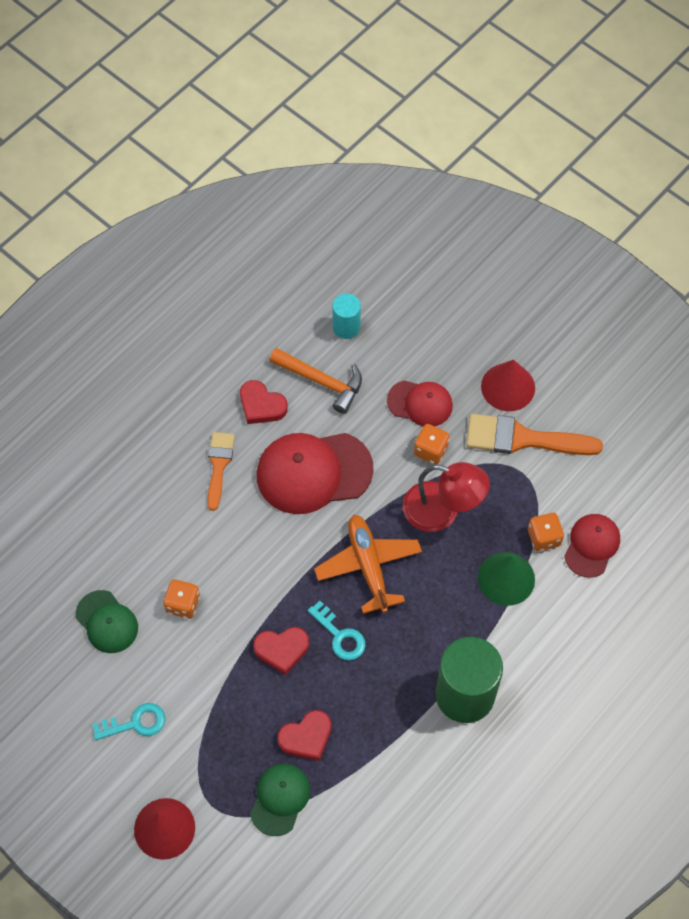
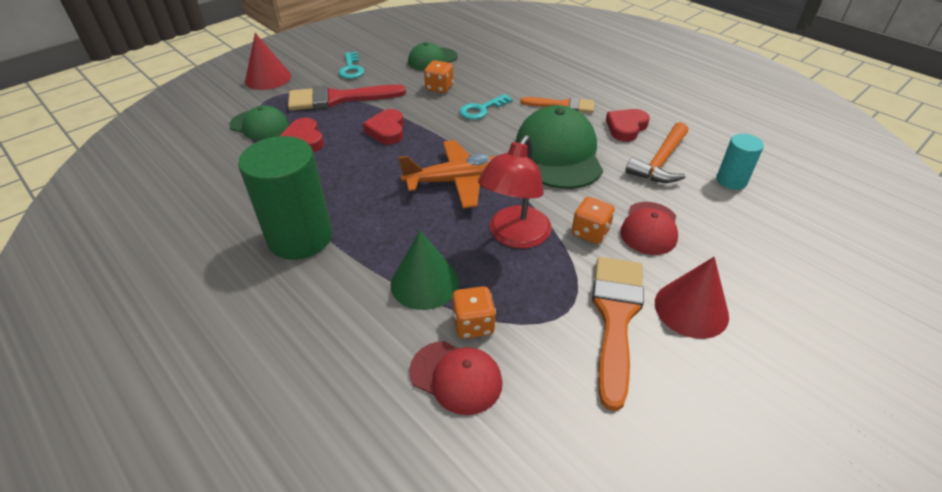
camera: 95 degrees right, 20 degrees down
(214, 721) = (338, 99): none -> red brush
(313, 472) = (558, 153): red cap -> green cap
(340, 635) = (390, 161): turquoise key -> turquoise key (482, 109)

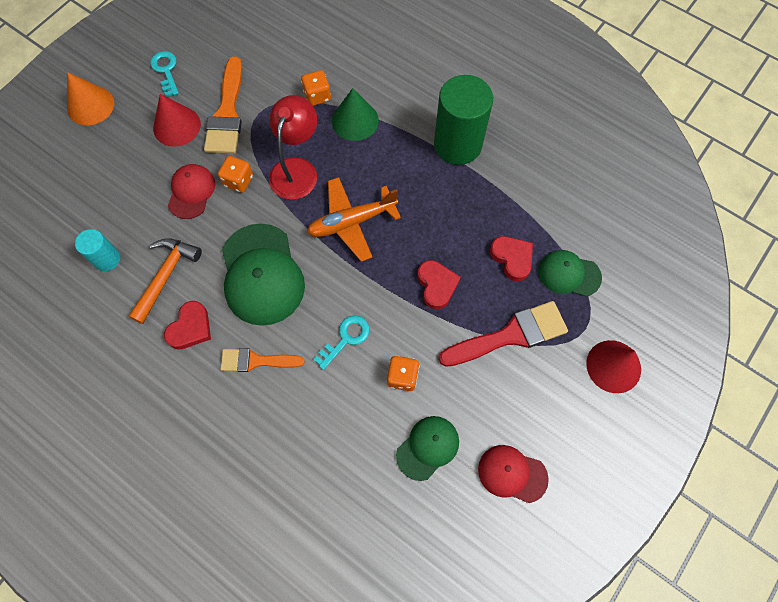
camera: 170 degrees right, 25 degrees up
(351, 69) = (523, 405): turquoise key -> turquoise key (166, 71)
(456, 377) = (322, 64): red cap -> red cap (512, 474)
(849, 360) = (90, 105): none -> orange cone

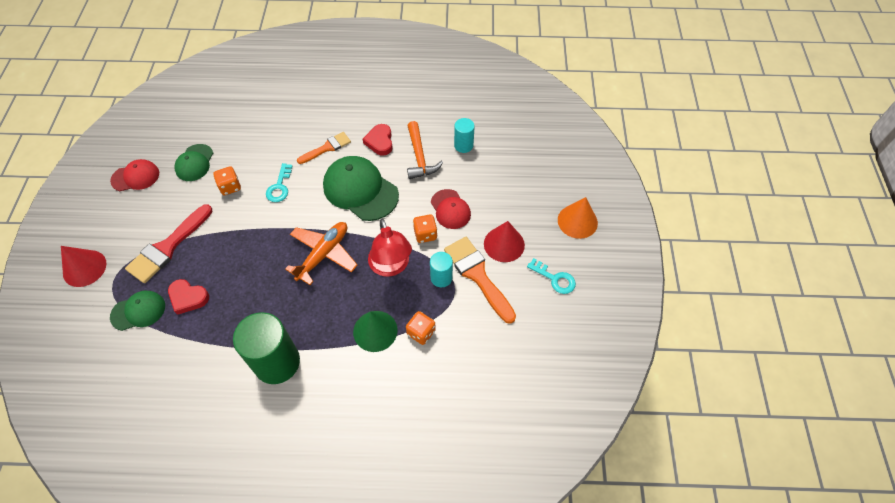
camera: 145 degrees right, 10 degrees down
(260, 131) = (441, 278): none -> turquoise cylinder
(436, 285) = (236, 249): red heart -> none

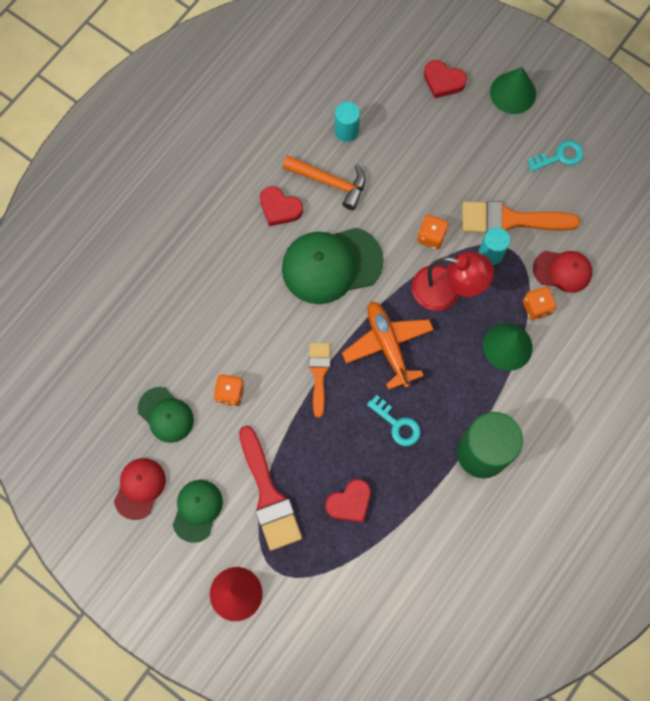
camera: 55 degrees left, 15 degrees up
(138, 311) = (332, 559): green cap -> green cap (197, 510)
(279, 186) = (267, 342): turquoise key -> turquoise key (397, 424)
(327, 148) = (248, 266): orange brush -> orange brush (319, 374)
(450, 209) = (418, 195): red cap -> red cap (562, 271)
(504, 244) = (492, 174): red cone -> none
(547, 176) = (443, 81): none -> red heart
(577, 221) = (513, 93): orange cone -> green cone

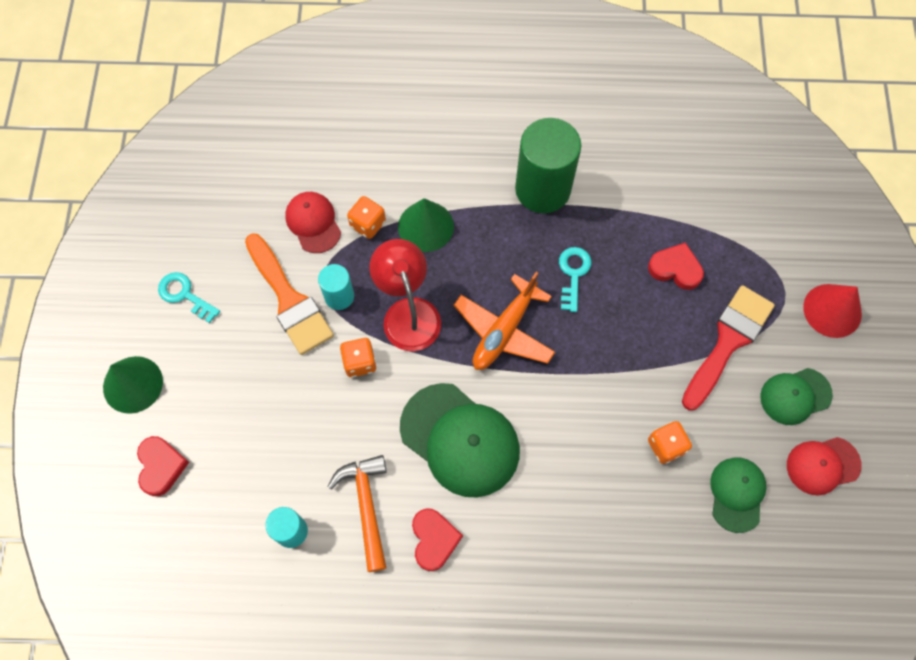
camera: 125 degrees left, 5 degrees down
(319, 374) = (581, 375): orange brush -> none

